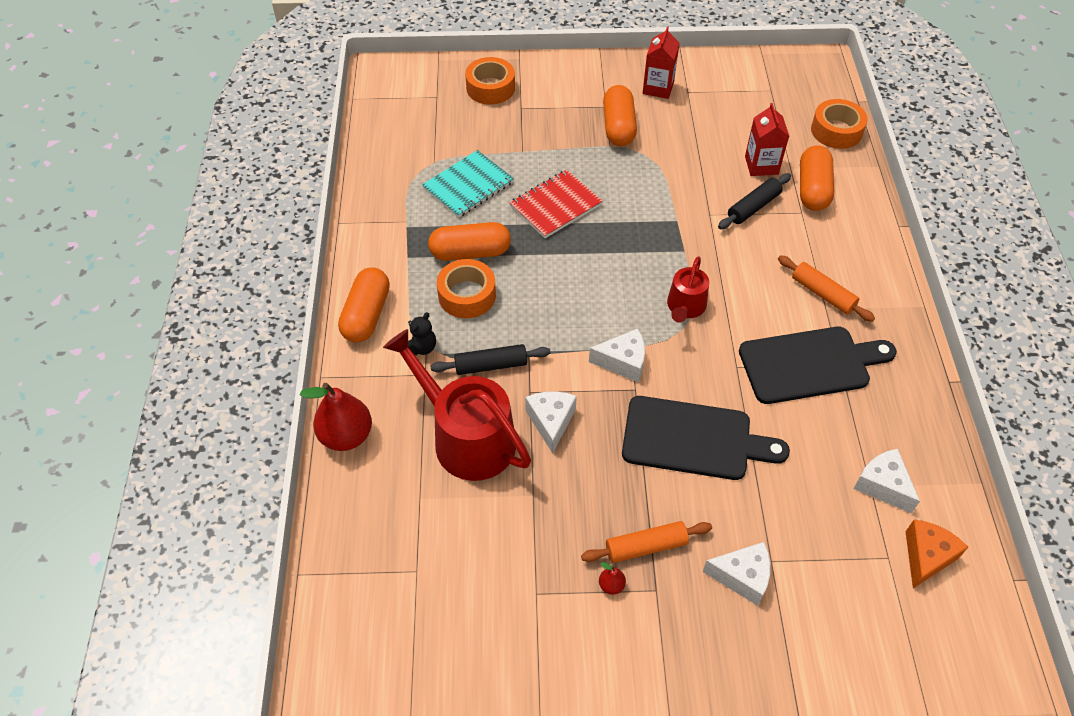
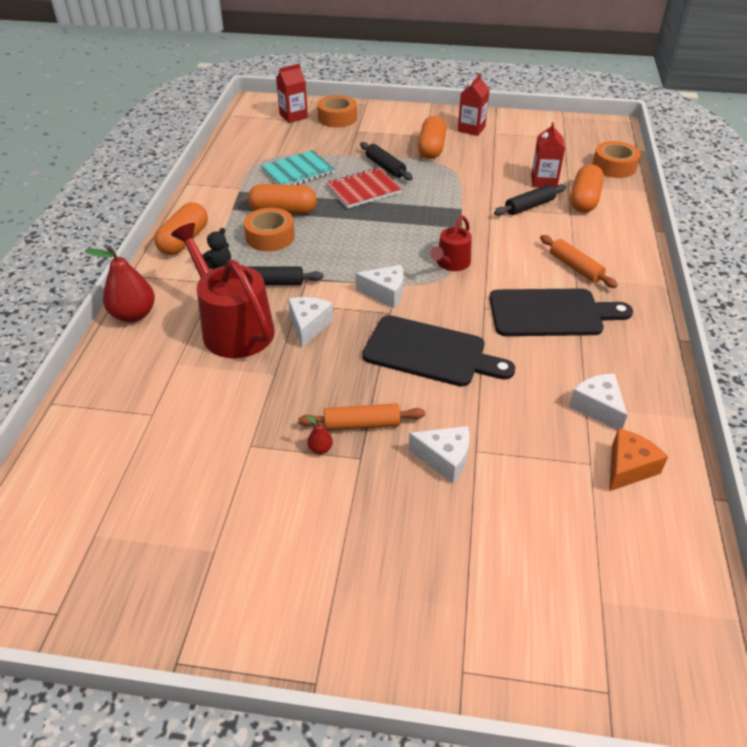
camera: 10 degrees right, 10 degrees down
(435, 91) = (293, 116): none -> red carton
(571, 165) = (385, 167): none -> black rolling pin

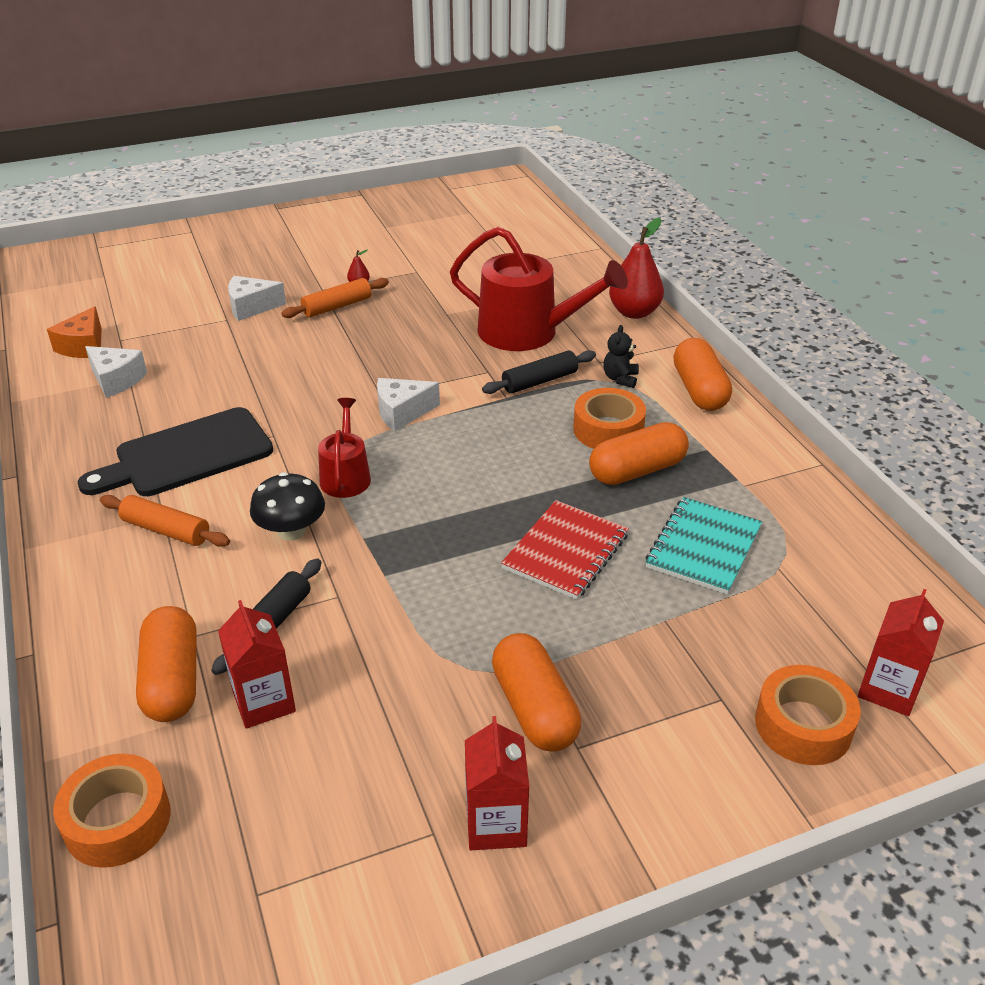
camera: 150 degrees right, 5 degrees down
(309, 326) = (455, 356): white cheese -> none
(385, 167) = (576, 617): black rolling pin -> none
(430, 352) = (310, 373): black cutting board -> none
(500, 243) = (291, 531): none -> black mushroom

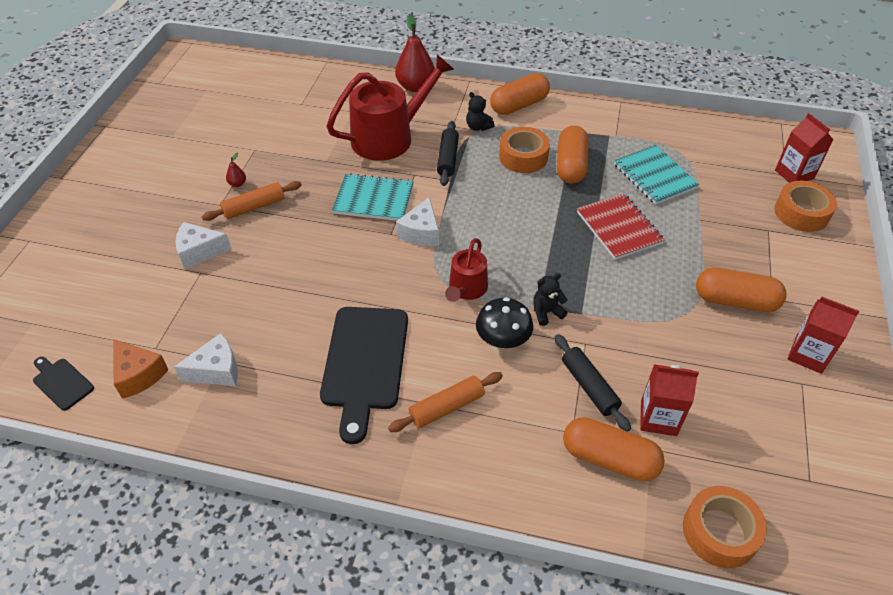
camera: 55 degrees left, 10 degrees up
(51, 317) = (62, 382): none -> black cutting board
(251, 307) = (199, 252): white cheese -> white cheese turned 60 degrees clockwise
(337, 306) = (254, 207): orange rolling pin -> orange rolling pin turned 60 degrees clockwise
(345, 476) = (466, 289): red watering can -> red watering can turned 105 degrees counterclockwise
(361, 547) = (546, 312): none -> black teddy bear
(420, 364) = (373, 199): none -> turquoise notebook
(699, 390) = (519, 105): orange capsule -> orange capsule turned 60 degrees counterclockwise

